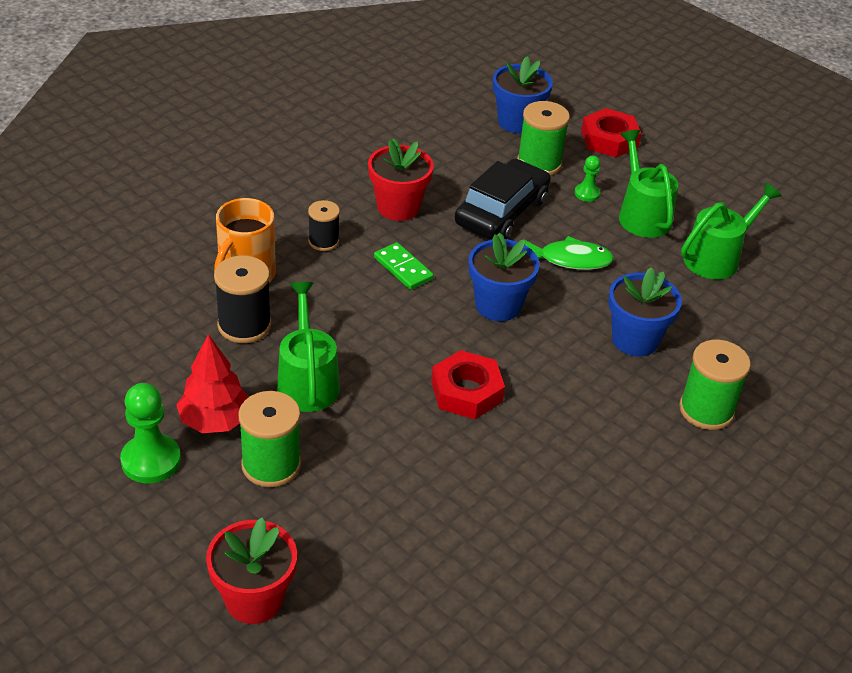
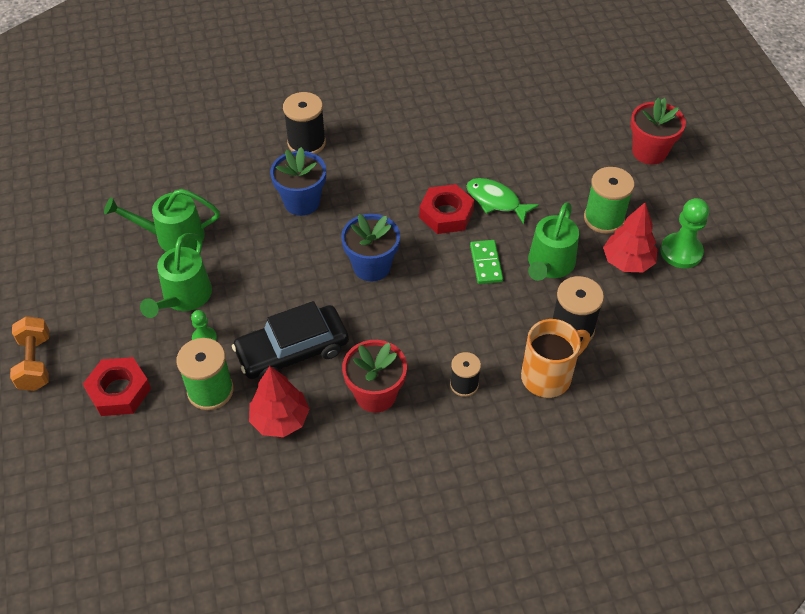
camera: 145 degrees left, 10 degrees up
(403, 268) = (417, 329): green domino -> green domino (486, 263)
(462, 165) = (280, 419): none -> red tree
(517, 122) = (178, 454): blue flower pot -> none
(570, 259) = (282, 281): green fish -> green fish (496, 201)
(696, 133) = (35, 363): none -> orange dumbbell
(706, 410) = (306, 143): green spool -> black spool

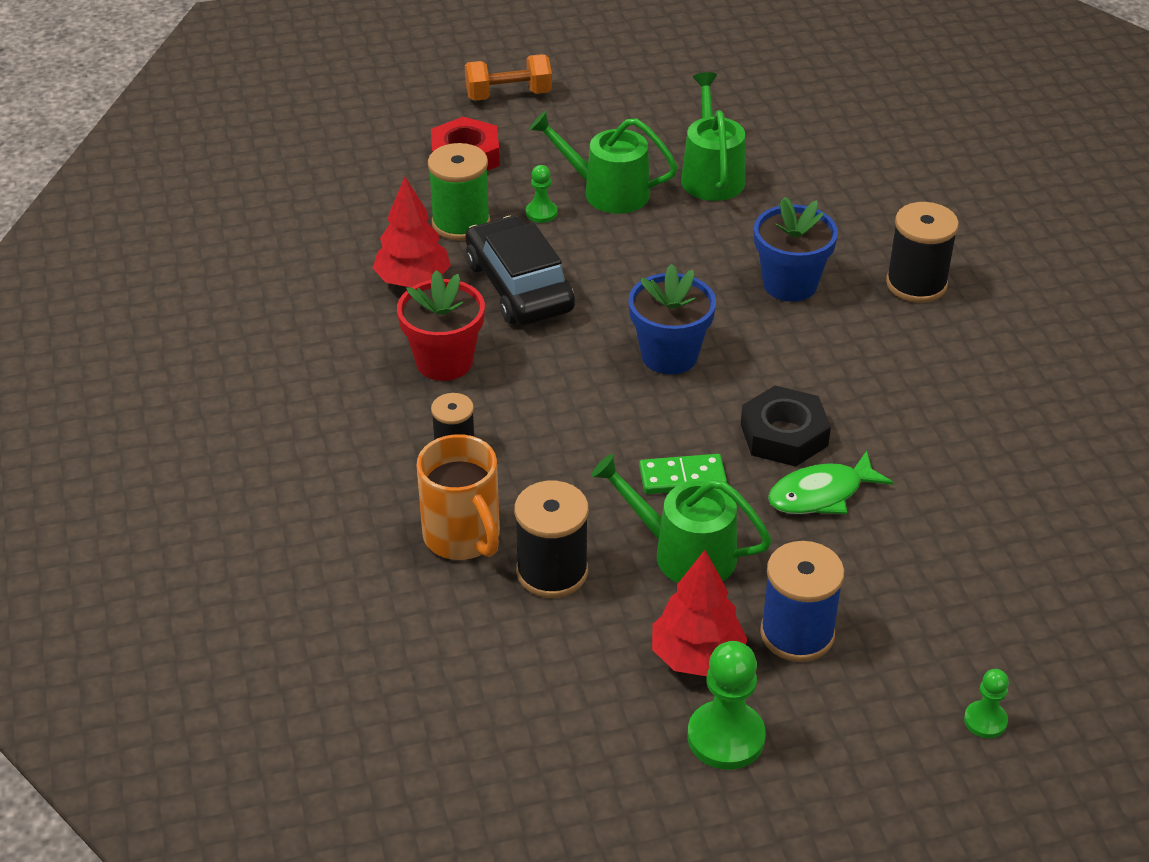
camera: 90 degrees right, 10 degrees down
(446, 214) = (784, 435): red nut -> black nut
(496, 201) = (821, 494): green fish -> green fish turned 150 degrees counterclockwise
(604, 218) = (797, 633): green spool -> blue spool
(649, 152) = (985, 721): red flower pot -> green pawn

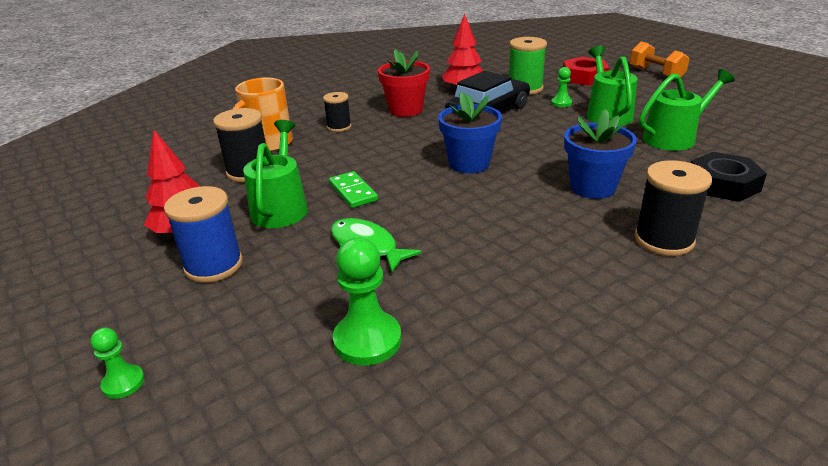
camera: 70 degrees right, 10 degrees down
(726, 737) = (110, 257): green pawn -> green pawn (367, 340)
(784, 435) = (422, 218): black nut -> black nut (723, 184)

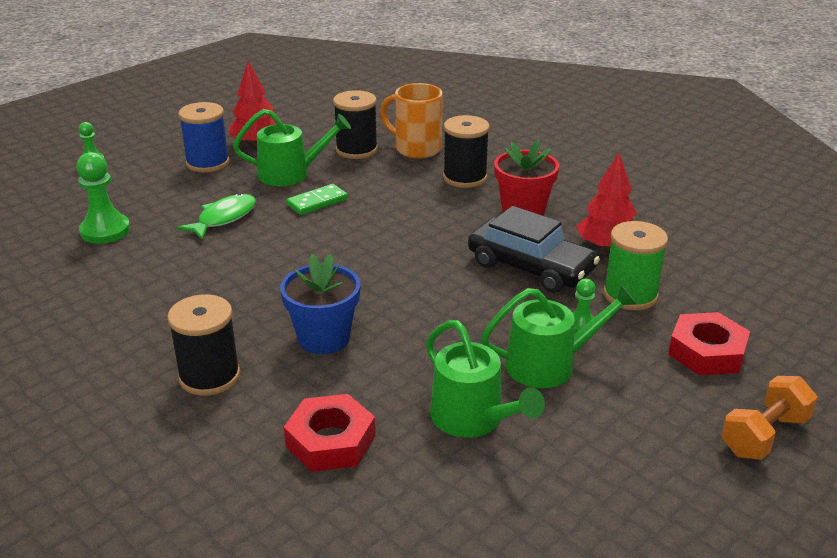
camera: 80 degrees right, 0 degrees up
(339, 127) = (465, 178): black spool -> black spool, size x1.61
(469, 163) = (380, 259): blue flower pot -> none
(723, 184) = (330, 441): black nut -> red nut

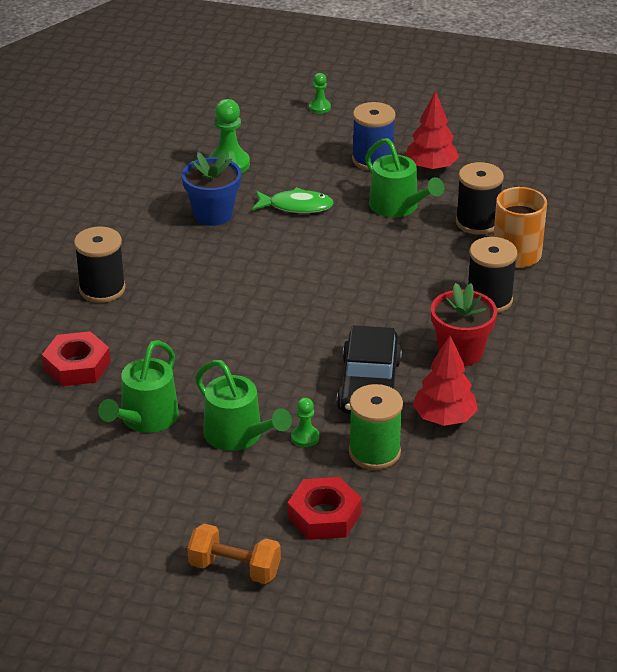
camera: 60 degrees right, 5 degrees up
(317, 202) = (365, 239): green domino -> none
(324, 338) = (182, 319): blue flower pot -> blue flower pot (213, 214)

